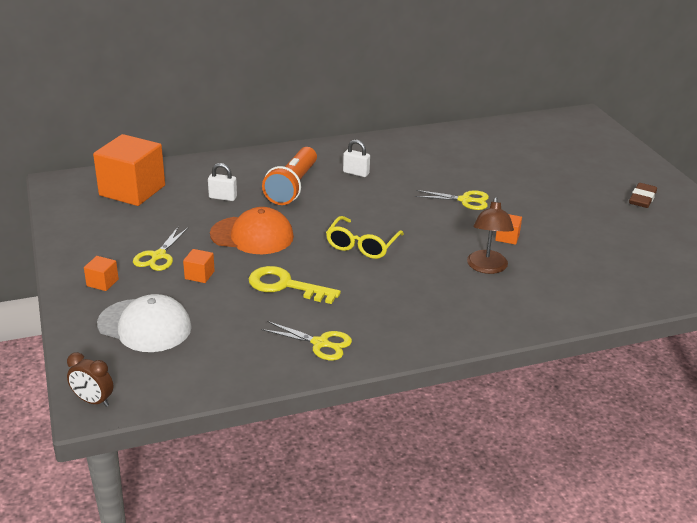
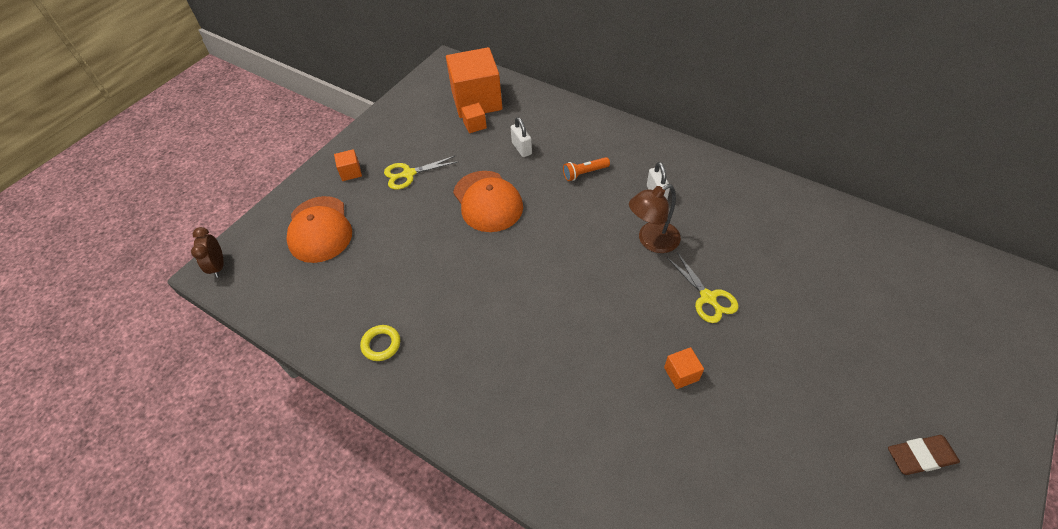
camera: 55 degrees right, 20 degrees up
(145, 326) = (319, 229): white cap -> orange cap
(199, 275) = (406, 211): orange cube -> orange cube (475, 125)
(285, 285) = (439, 268): yellow key -> none
(292, 187) = (584, 173): orange flashlight -> orange flashlight, size x0.48
(320, 343) = (381, 344): yellow scissors -> yellow ring
(362, 245) = (546, 276): yellow glasses -> none
(487, 268) = (609, 390): brown lamp -> brown lamp (651, 241)

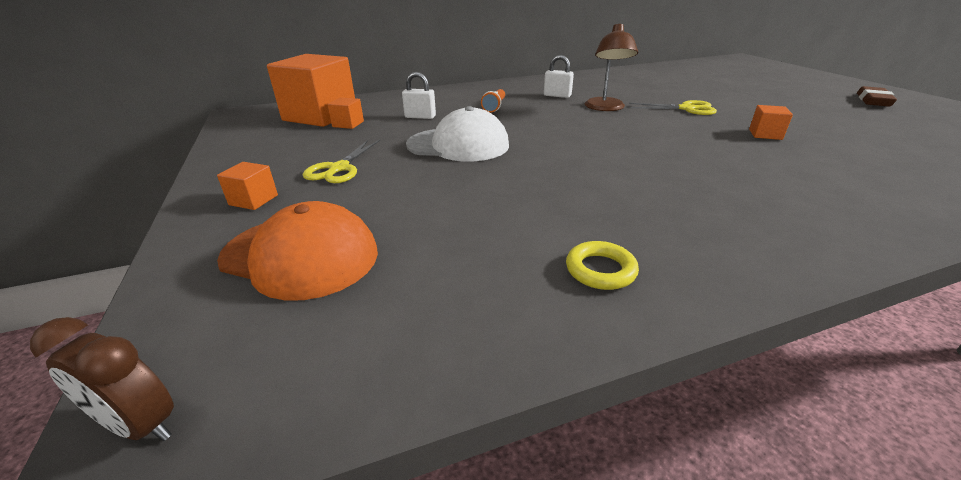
camera: 55 degrees left, 20 degrees down
(488, 201) = (458, 145): orange cap -> white cap

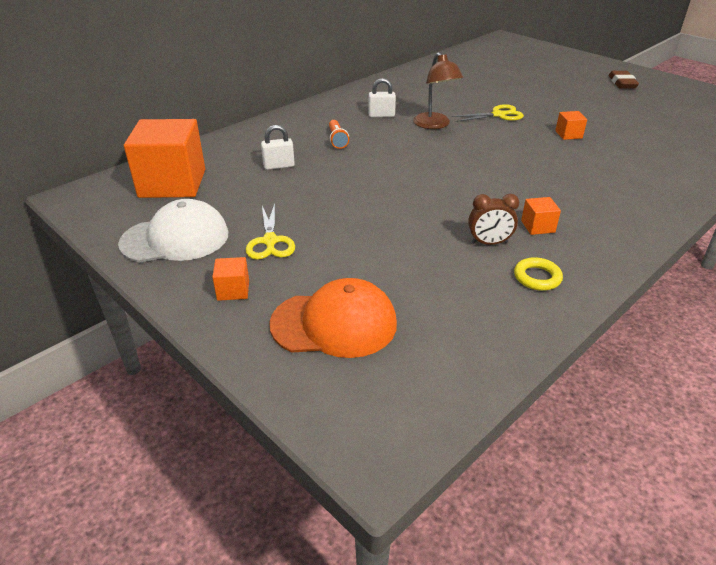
camera: 25 degrees left, 5 degrees up
(141, 425) = (369, 446): brown clock -> brown clock (489, 243)
(348, 124) = (216, 189): orange cube -> orange cube (537, 226)
(458, 145) = (348, 193): white cap -> white cap (175, 238)

